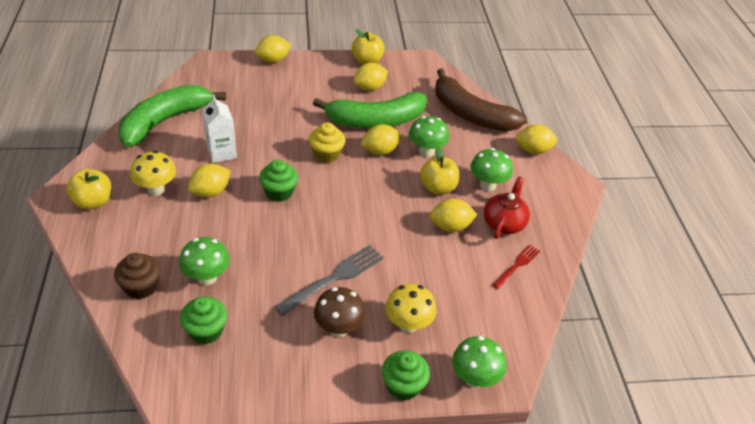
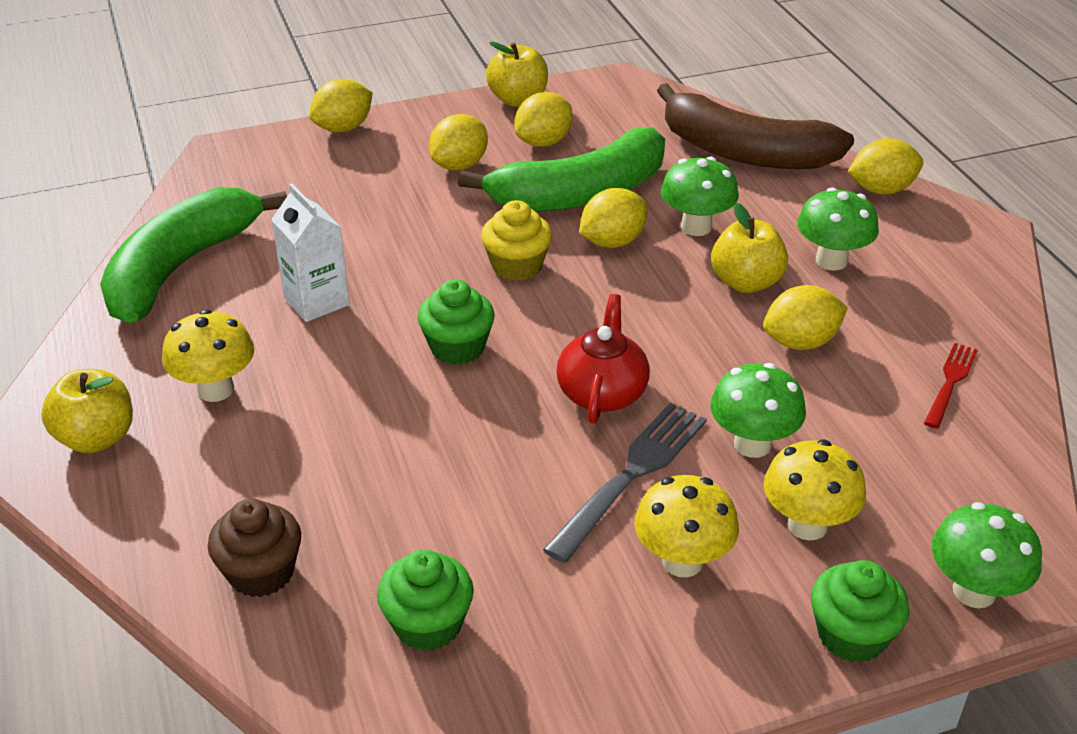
camera: 10 degrees left, 5 degrees down
(207, 277) = (386, 526): green mushroom -> green mushroom (752, 444)
(210, 192) = (325, 373): yellow lemon -> yellow lemon (459, 165)
(339, 328) = (682, 561): brown mushroom -> yellow mushroom
(504, 223) = (891, 317): red teapot -> red teapot (602, 392)

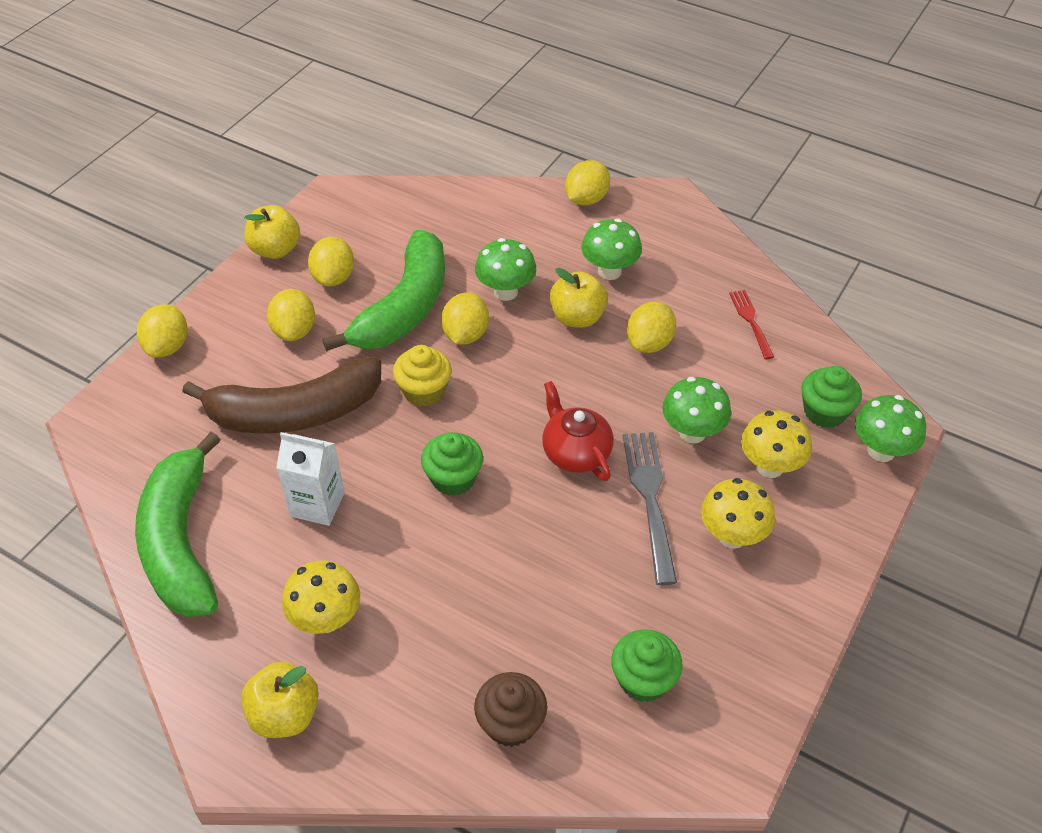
camera: 40 degrees left, 10 degrees up
(744, 152) = (476, 213): brown banana -> brown banana (295, 412)
(851, 635) = (853, 519): green cupcake -> green cupcake (824, 412)

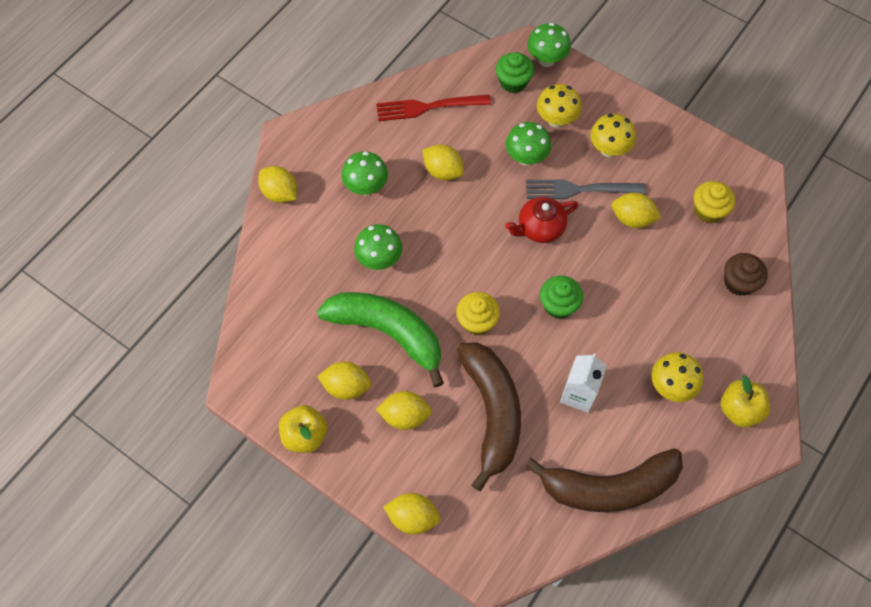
camera: 85 degrees left, 15 degrees up
(181, 542) = (609, 487): green banana -> brown banana
(465, 334) = (422, 290): yellow lemon -> yellow lemon (632, 219)
(577, 317) = (412, 214): yellow apple -> none
(643, 679) = (708, 210): green cupcake -> yellow cupcake
(751, 321) = (428, 107): red fork -> red fork, size x1.69

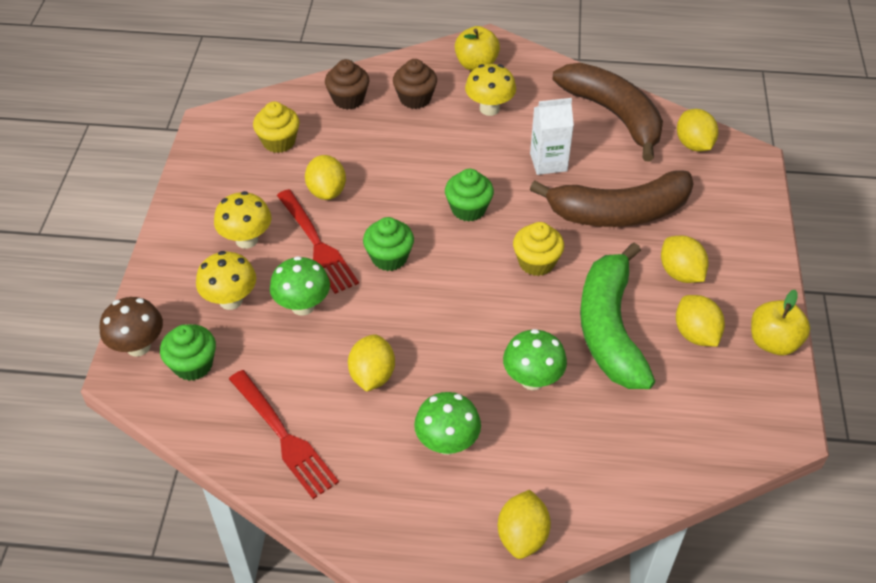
camera: 120 degrees left, 15 degrees down
(412, 517) = (762, 224): yellow lemon -> yellow lemon (693, 144)
(492, 412) = (619, 212): brown banana -> brown banana turned 150 degrees counterclockwise
(539, 228) = (389, 257): red teapot -> green cupcake
(546, 60) = (138, 346): green mushroom -> brown mushroom
(579, 189) = (317, 244): grey fork -> red fork
(714, 334) = (415, 98): none -> brown cupcake

